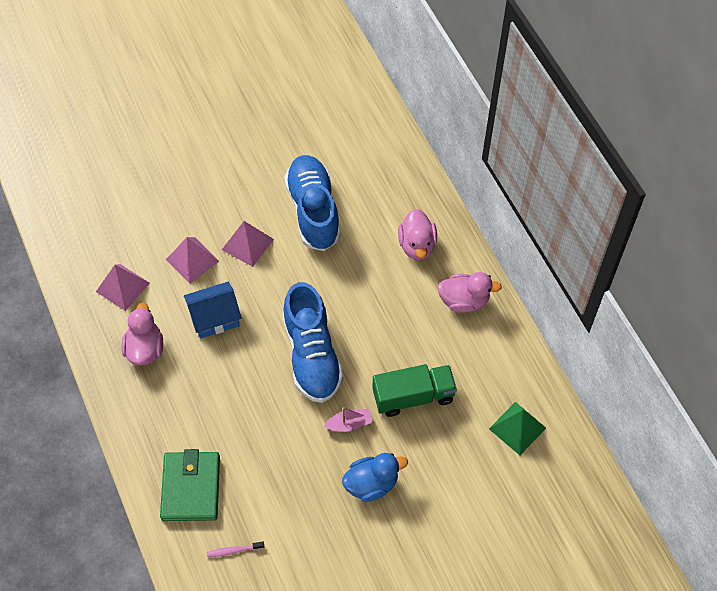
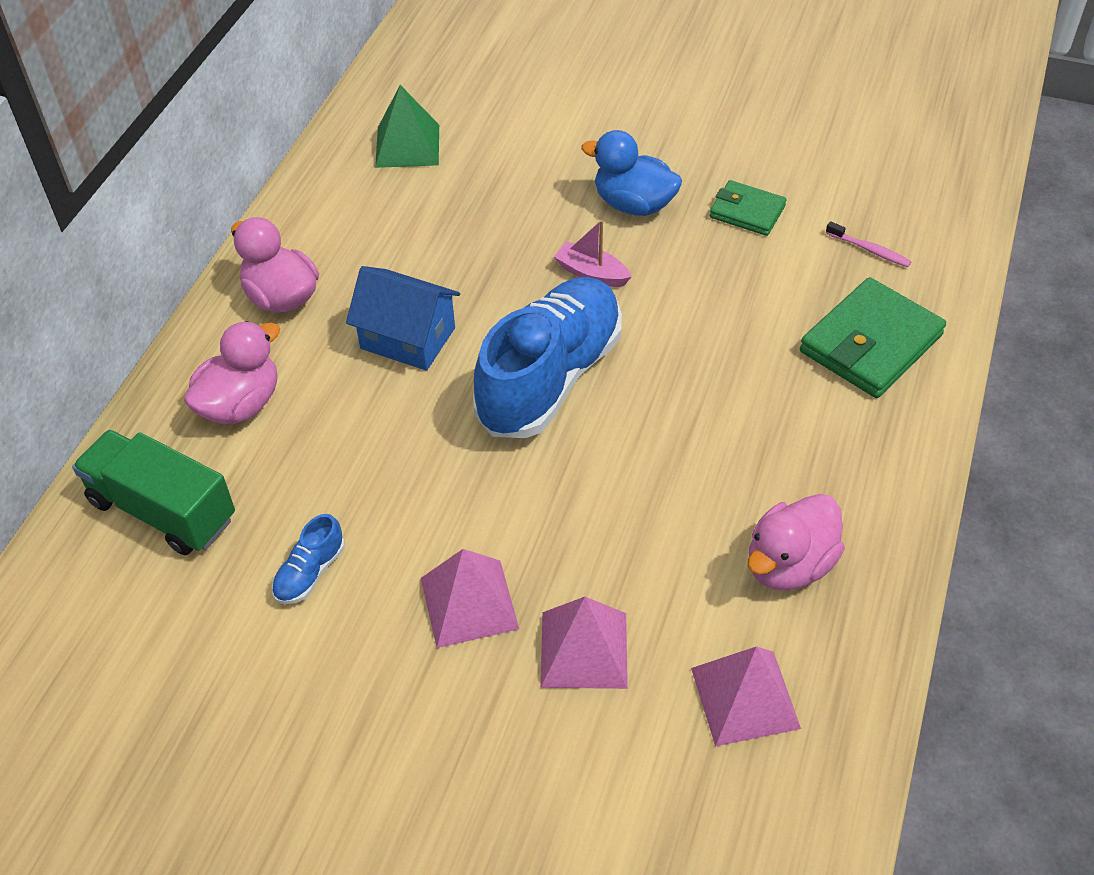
camera: 135 degrees left, 10 degrees down
(215, 318) = (636, 528): blue house -> blue house (408, 338)
(313, 211) = (310, 573): blue shoe -> blue shoe, size x0.40
(313, 526) = (747, 212): none -> green wallet
(413, 396) = (480, 247): green truck -> green truck (163, 510)

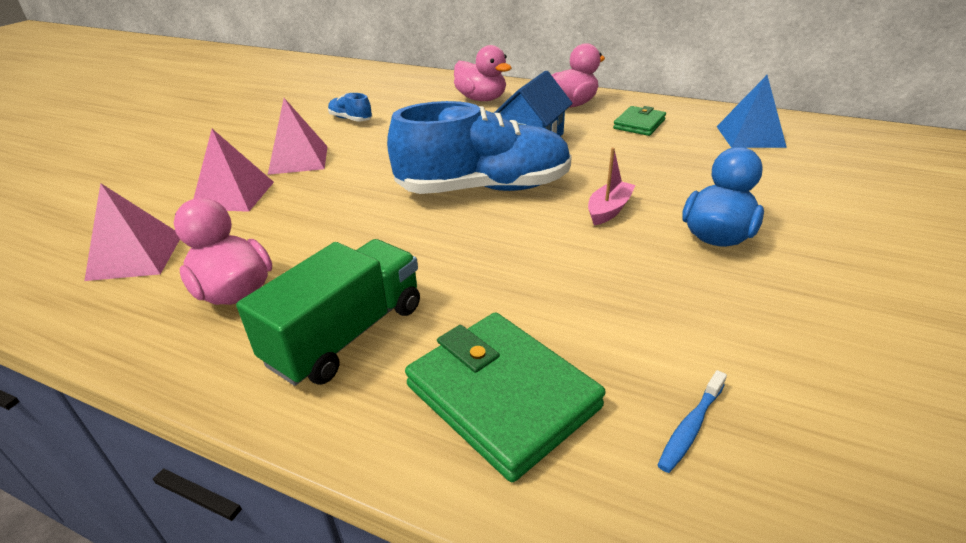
camera: 95 degrees right, 15 degrees down
(163, 510) = (412, 88): green truck -> green truck (346, 334)
(407, 146) = (750, 136): green pyramid -> blue pyramid
(550, 378) = (484, 188): blue shoe -> blue shoe turned 45 degrees counterclockwise
(747, 212) = (734, 314): green wallet -> green wallet (639, 124)
(869, 250) = (690, 427): pink toothbrush -> blue toothbrush

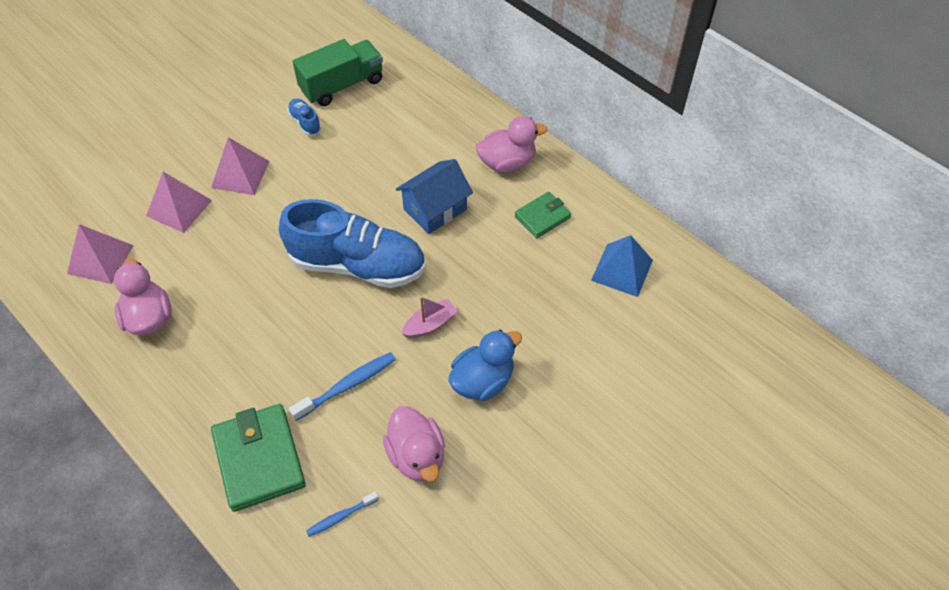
camera: 20 degrees right, 20 degrees up
(346, 334) = (199, 381): green truck -> green truck (342, 85)
(481, 99) = (433, 125): pink duck -> pink duck (417, 456)
(562, 282) = (347, 385): none -> blue toothbrush

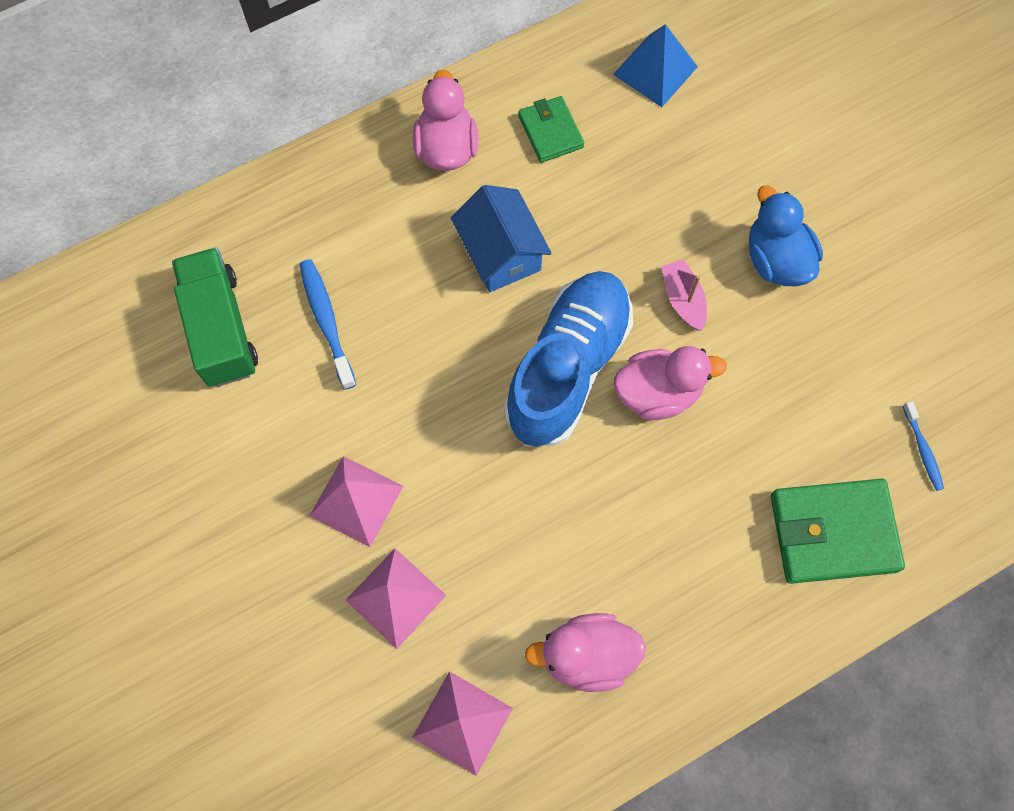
camera: 75 degrees left, 15 degrees up
(305, 122) = (281, 393): blue shoe -> none
(347, 385) = (751, 413): blue toothbrush -> blue toothbrush (326, 321)
(417, 456) = (860, 353): pink duck -> pink duck (658, 393)

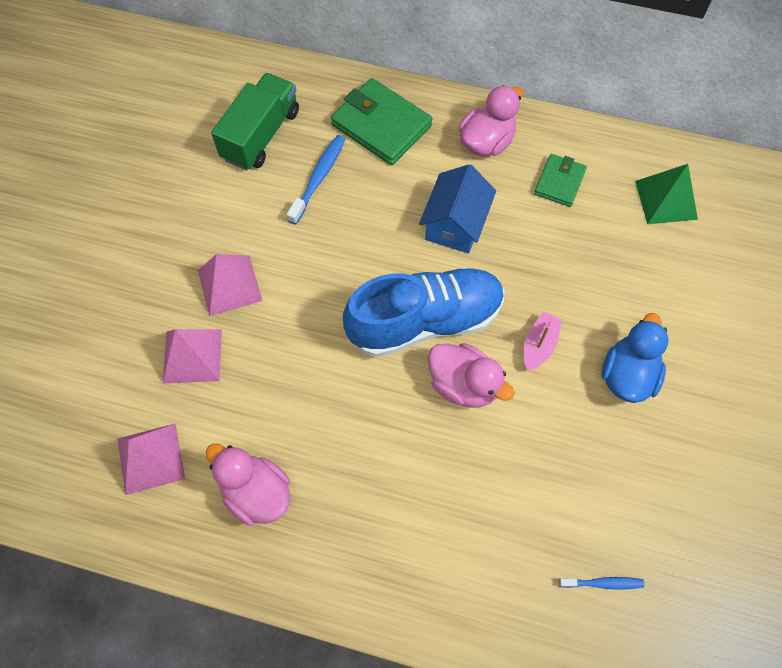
camera: 45 degrees right, 5 degrees down
(655, 70) = (666, 200): blue pyramid -> green pyramid
(833, 533) = (484, 574): green wallet -> green wallet (381, 125)
(922, 450) = (603, 583): blue toothbrush -> blue toothbrush turned 120 degrees counterclockwise

